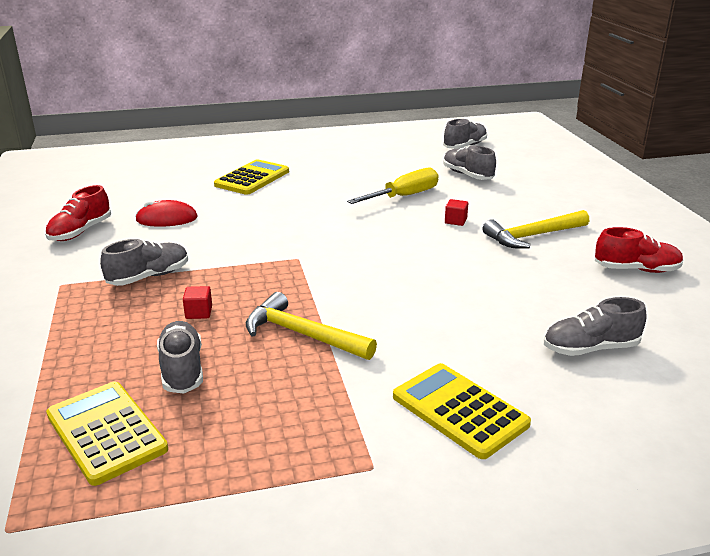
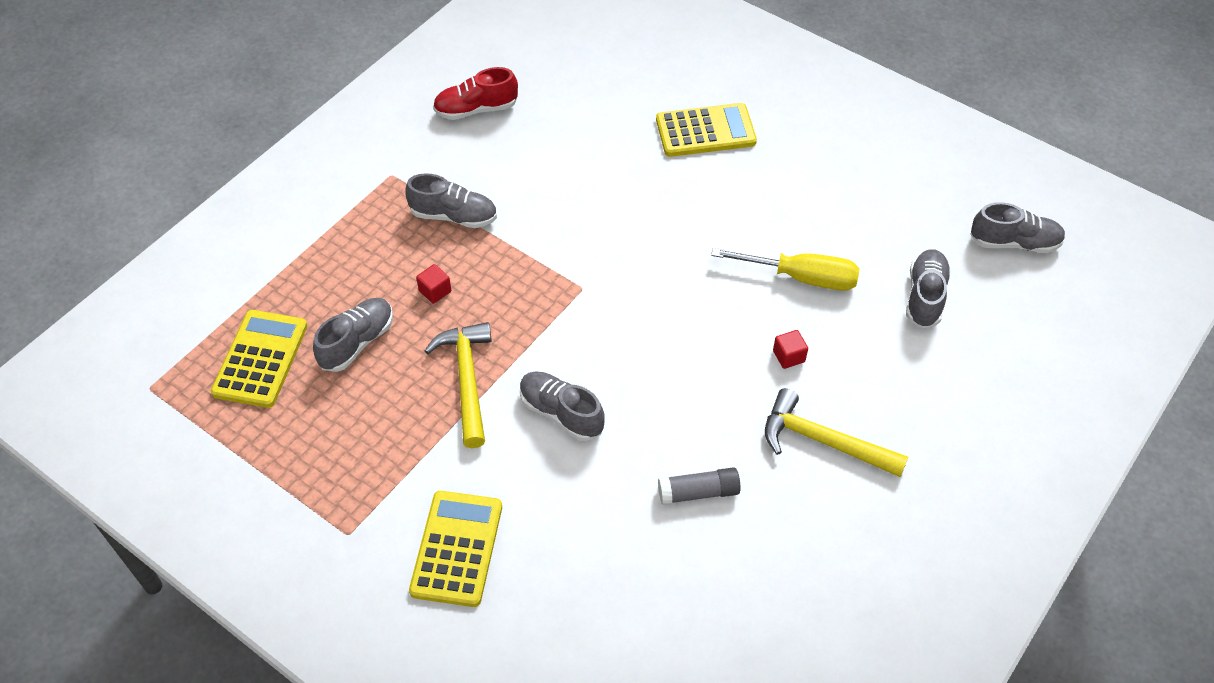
camera: 50 degrees right, 25 degrees up
(167, 219) = (556, 142): red mouse -> none
(525, 288) = (698, 492): none -> grey glue stick
(590, 348) = (633, 597): grey shoe -> grey shoe (561, 413)
(636, 269) = (836, 569): red shoe -> none

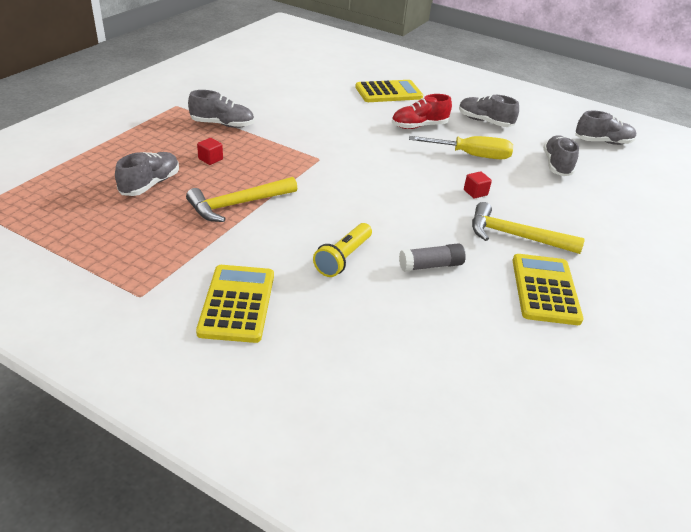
camera: 10 degrees left, 15 degrees down
(260, 359) = (71, 193): yellow calculator -> yellow calculator (545, 289)
(467, 380) = (238, 204): yellow hammer -> yellow hammer turned 105 degrees counterclockwise
(476, 109) = (235, 80): red shoe -> red shoe (419, 126)
(561, 413) = (314, 222): grey shoe -> grey shoe (484, 121)
(590, 478) = (343, 258): none -> yellow flashlight

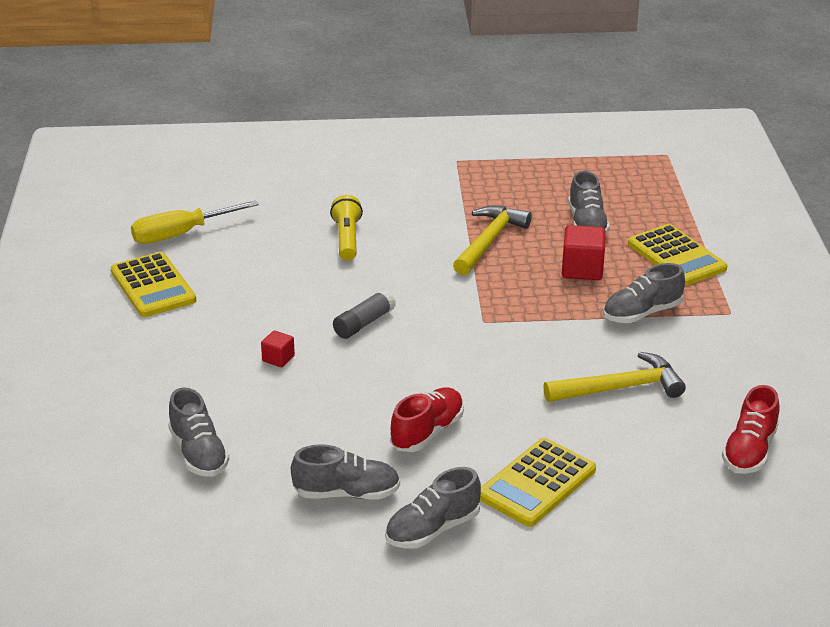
camera: 150 degrees right, 5 degrees down
(210, 159) = (582, 269): red cube -> red cube, size x1.77
(237, 303) = (387, 181): yellow calculator -> yellow calculator (676, 256)
(278, 67) = (749, 451): none -> red shoe
(430, 265) = (268, 264): grey glue stick -> grey glue stick (364, 323)
(471, 155) = (320, 413): yellow screwdriver -> yellow screwdriver (181, 234)
(515, 236) = (204, 325): yellow hammer -> yellow hammer (620, 388)
(602, 142) = (143, 543): grey shoe -> grey shoe (432, 529)

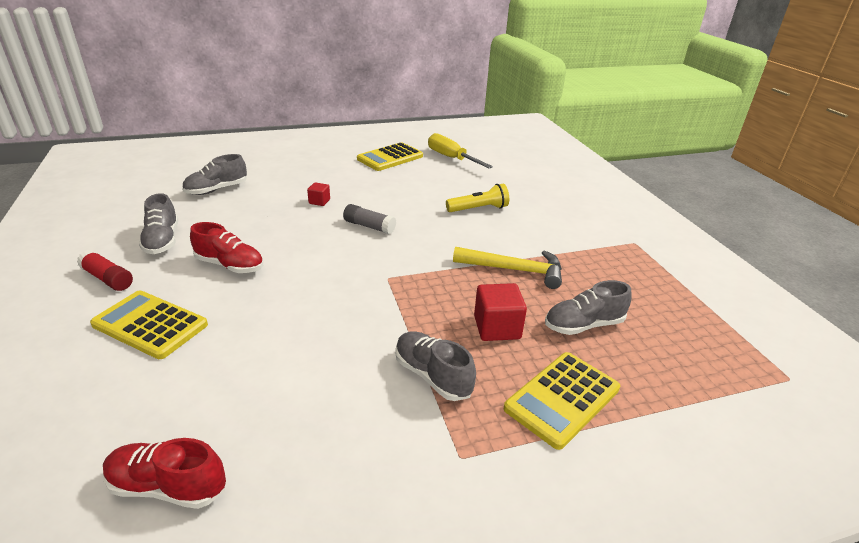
camera: 75 degrees right, 0 degrees up
(432, 529) = (108, 279): grey shoe -> red glue stick
(620, 388) = (293, 367): yellow hammer -> none

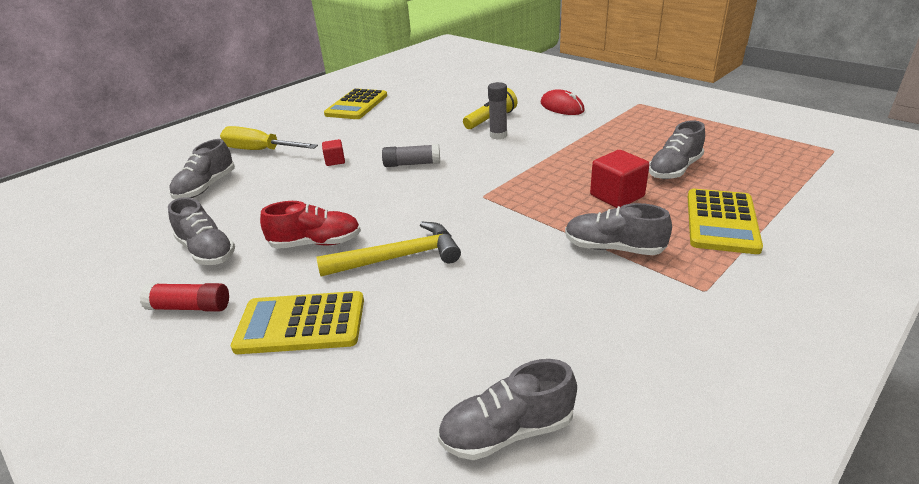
camera: 25 degrees left, 0 degrees up
(168, 486) = (507, 431): red shoe -> grey shoe
(451, 158) = (415, 89): yellow screwdriver -> yellow screwdriver (260, 150)
(466, 227) = (498, 135): none -> grey glue stick
(514, 270) = (577, 152): yellow hammer -> yellow hammer (398, 257)
(555, 220) = (562, 107): none -> red mouse

